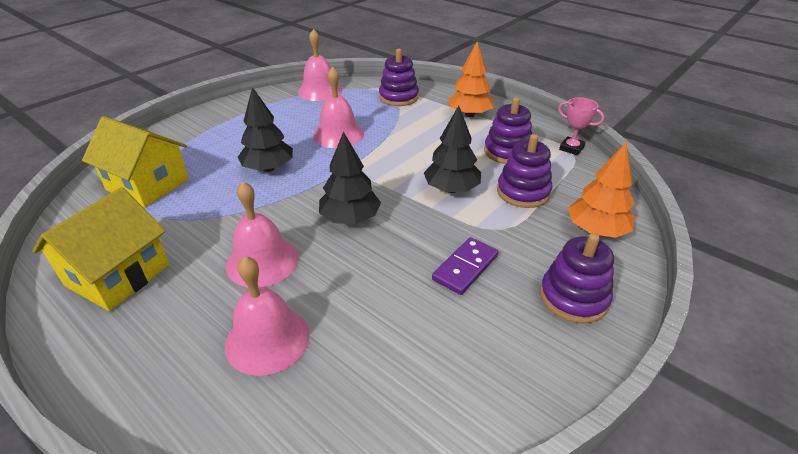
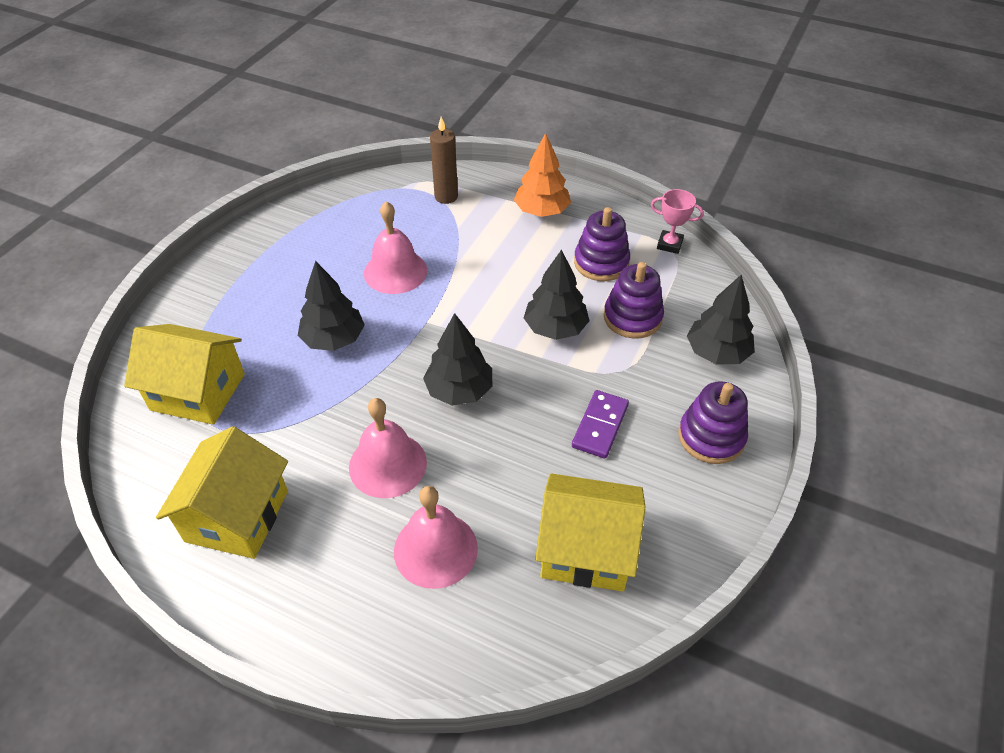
camera: 15 degrees left, 10 degrees up
(320, 91) = (340, 202): pink bell -> none
(398, 97) = (446, 197): purple stacking toy -> brown candle
(412, 373) = (586, 549): none -> yellow house
(596, 230) = (717, 353): orange tree -> black tree

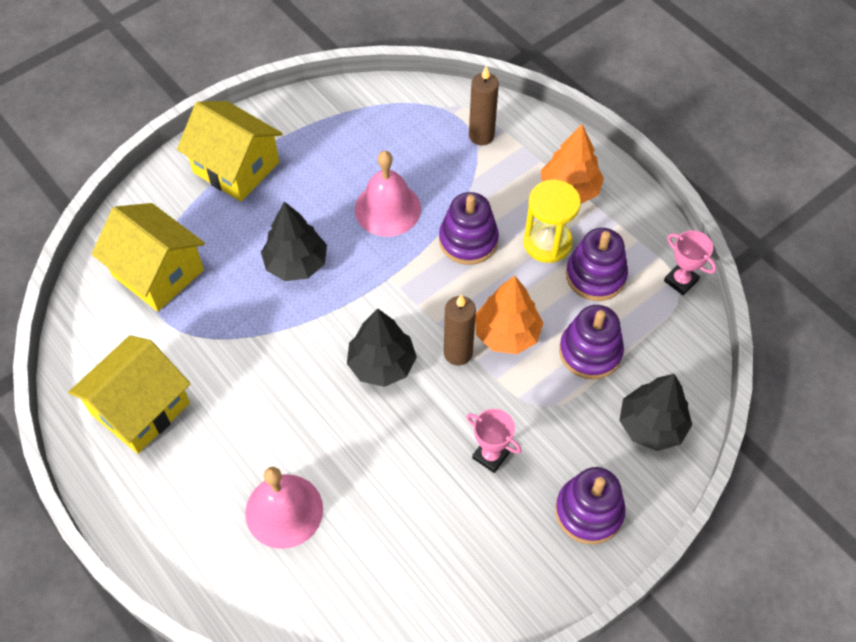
camera: 25 degrees right, 10 degrees up
(387, 464) = (283, 413): pink bell -> none
(480, 272) = (468, 240): none -> purple stacking toy
(522, 357) = (458, 353): none -> brown candle
(547, 253) = (547, 243): none -> yellow hourglass
(555, 328) = (507, 333): black tree -> orange tree
(586, 549) = (410, 569): yellow house -> yellow house (236, 167)
(600, 426) = (490, 455): purple domino -> pink trophy

